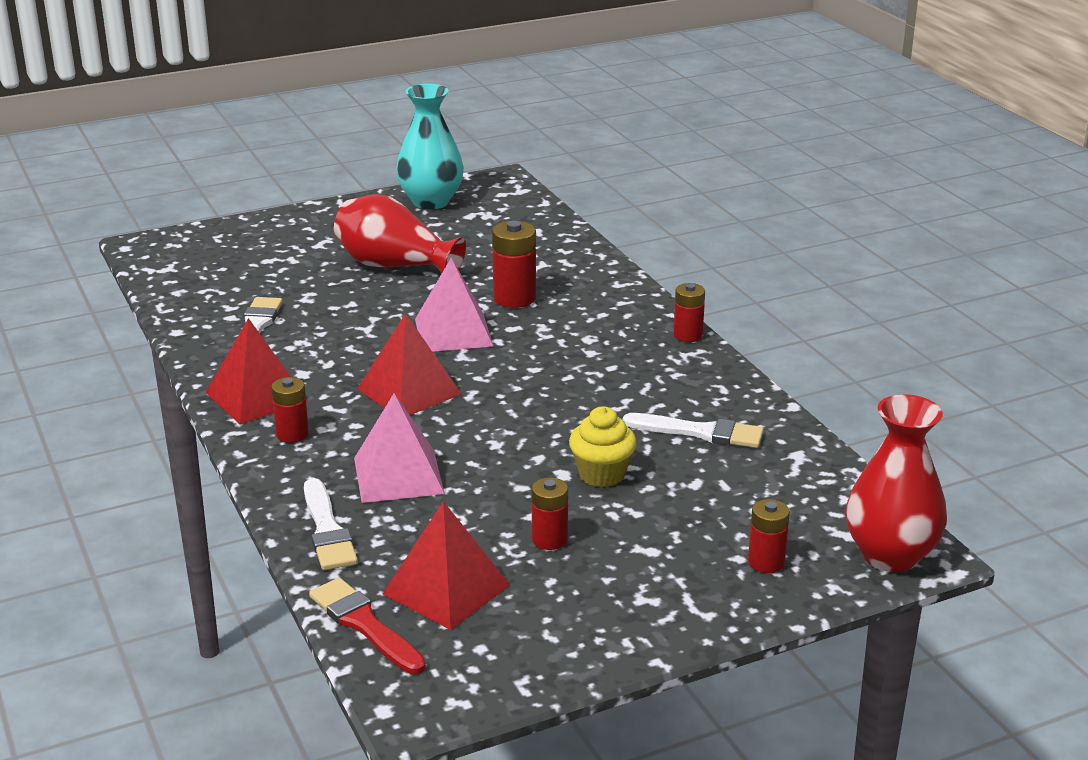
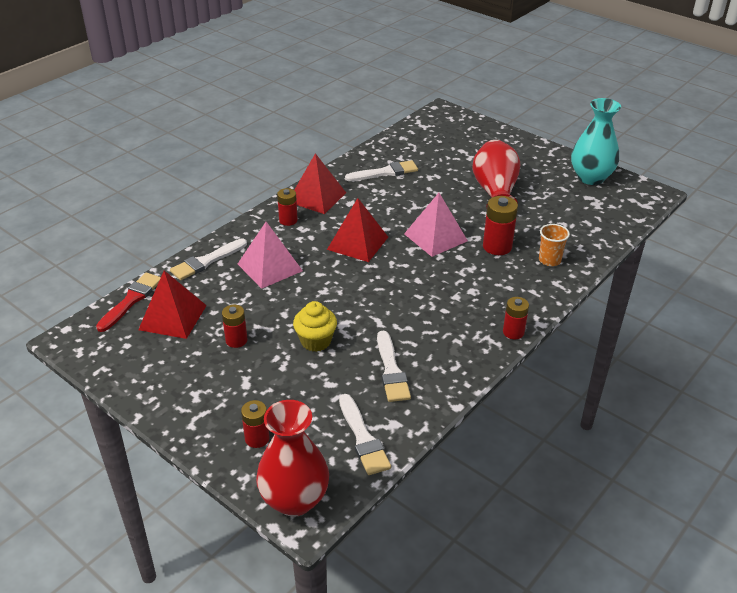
camera: 65 degrees right, 10 degrees up
(572, 275) = (549, 260): none -> orange cup
(810, 482) = (363, 438): none -> white brush

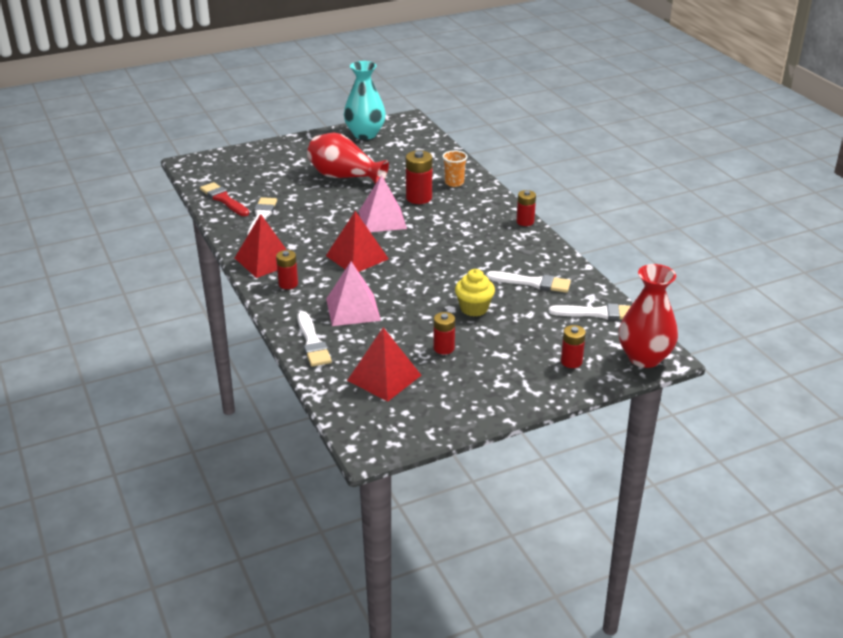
camera: 65 degrees left, 5 degrees down
(131, 300) = (337, 398): red brush -> red brush (224, 199)

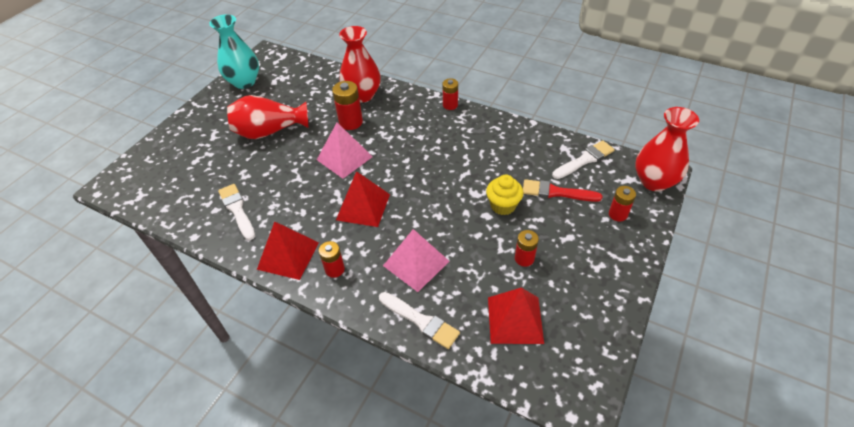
camera: 35 degrees left, 15 degrees up
(224, 199) = (182, 209): red brush -> red brush (556, 192)
(454, 183) = (362, 95): orange cup -> red vase
(532, 283) = (515, 157): white brush -> none

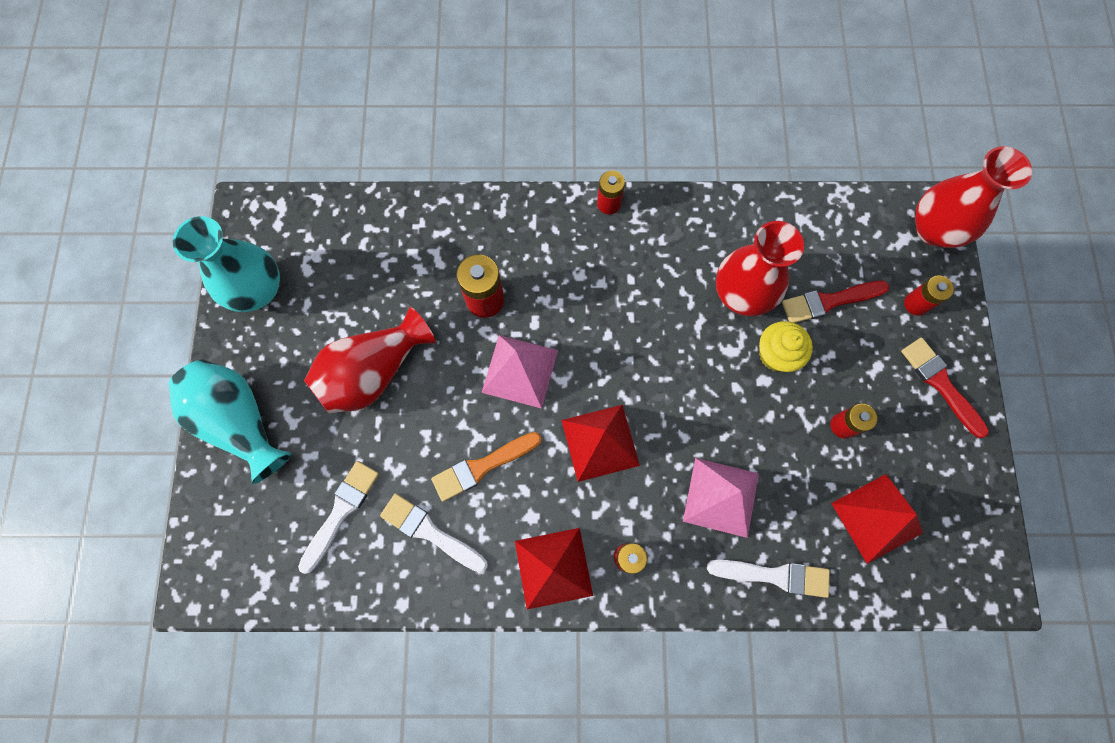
camera: 30 degrees left, 25 degrees up
(190, 128) = (240, 421): none -> turquoise vase
(289, 192) = (482, 466): none -> orange brush
(362, 95) = (468, 238): red vase -> red vase (742, 294)
(584, 160) = (837, 229): white brush -> white brush (341, 512)
(610, 263) = (940, 384): none -> red brush

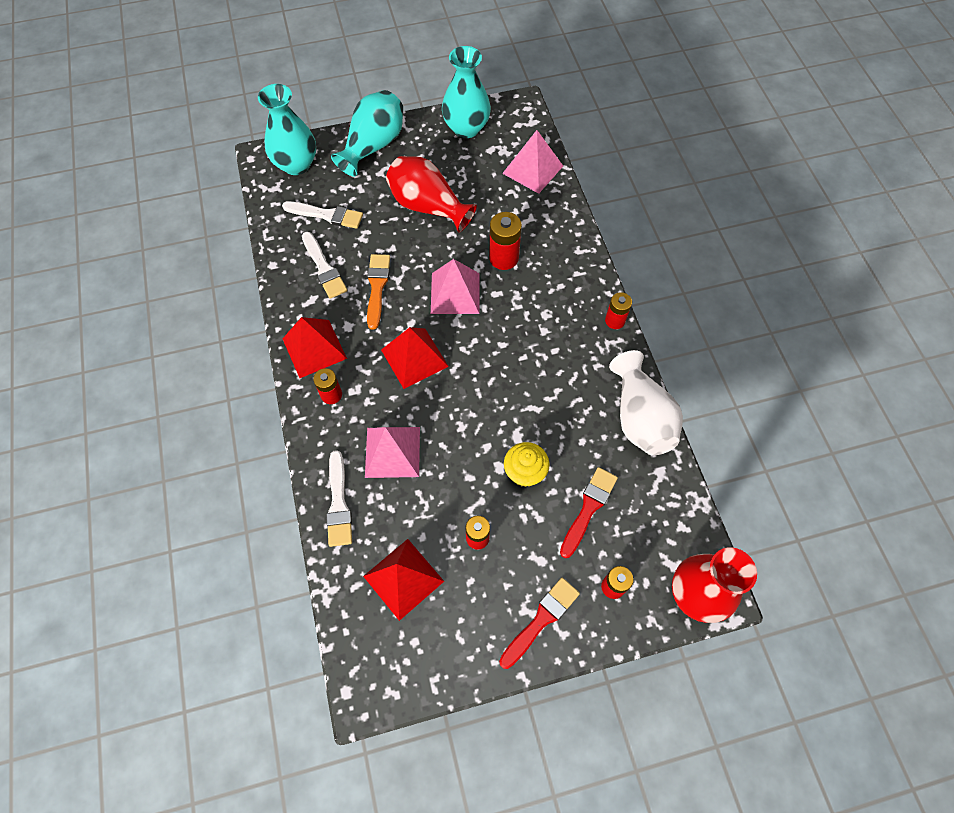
camera: 75 degrees right, 10 degrees down
(232, 540) = (296, 164): none -> turquoise vase
(359, 228) = (533, 169): none -> pink pyramid
(430, 532) = (324, 268): white brush -> white brush turned 135 degrees clockwise
(482, 466) = (377, 287): orange brush -> orange brush turned 45 degrees clockwise
(735, 217) = (640, 417): none -> white vase
(742, 294) = (570, 435): red vase -> none
(829, 301) = (588, 508): red brush -> red brush turned 60 degrees clockwise

